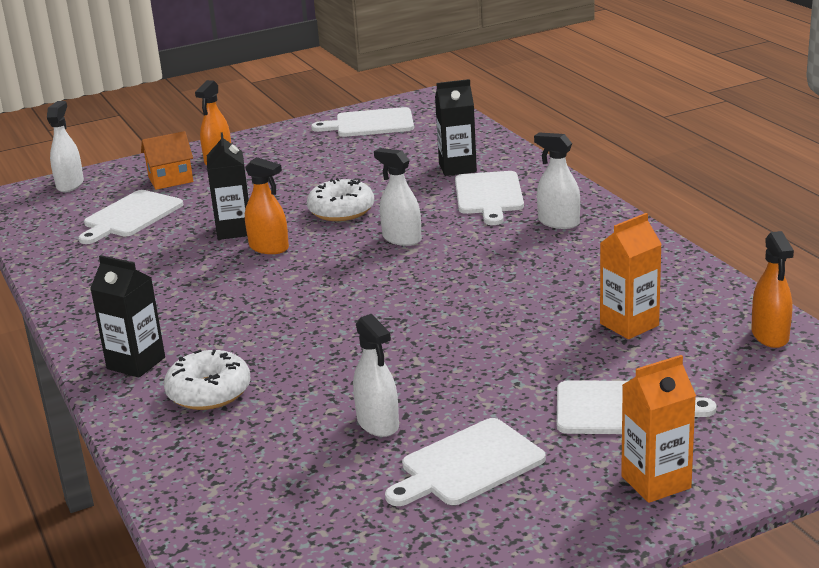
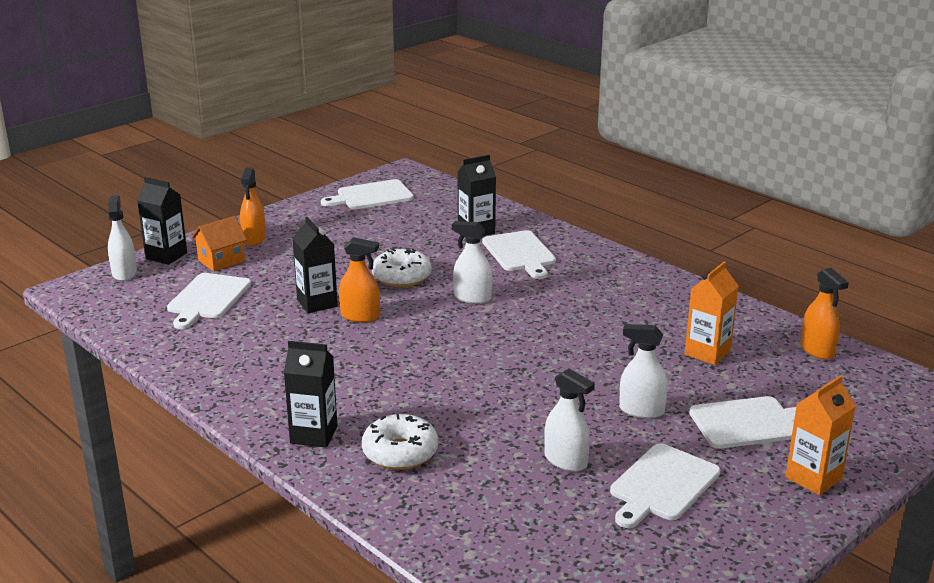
camera: 20 degrees left, 0 degrees up
(121, 170) = (166, 256): none -> black carton
(558, 222) = (593, 272): white spray bottle -> white spray bottle (641, 410)

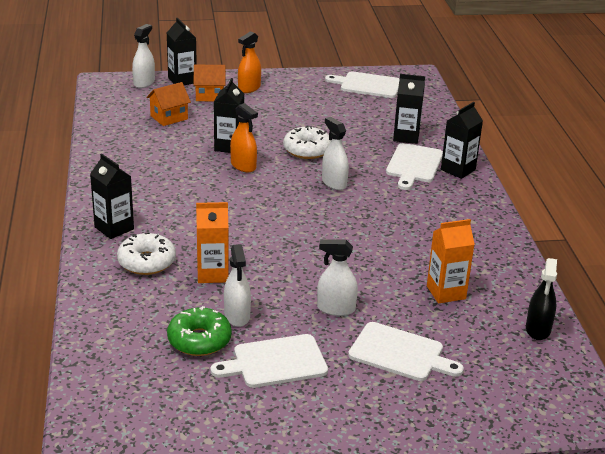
camera: 35 degrees right, 5 degrees up
(207, 298) = (169, 117): white cutting board -> orange house
(563, 243) = (458, 170): none -> black carton
(565, 501) = (199, 340): none -> green donut
(641, 410) = (336, 309): white spray bottle -> white spray bottle turned 45 degrees counterclockwise
(813, 478) = (388, 412): orange carton -> orange carton (212, 274)
(817, 350) = (538, 329): orange spray bottle -> black spray bottle

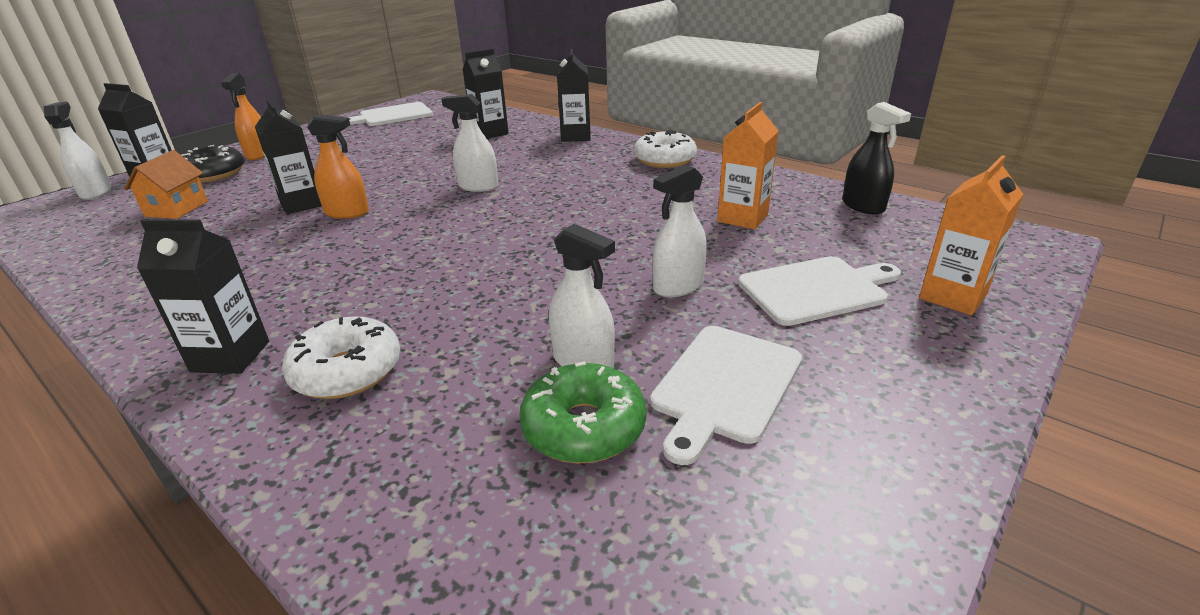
camera: 40 degrees left, 0 degrees up
(209, 96) = (213, 174): orange house -> black donut
(212, 274) = (471, 332): orange carton -> orange carton (952, 296)
(307, 150) = (405, 174): white donut -> white donut (664, 160)
(414, 165) = (532, 147): white cutting board -> none

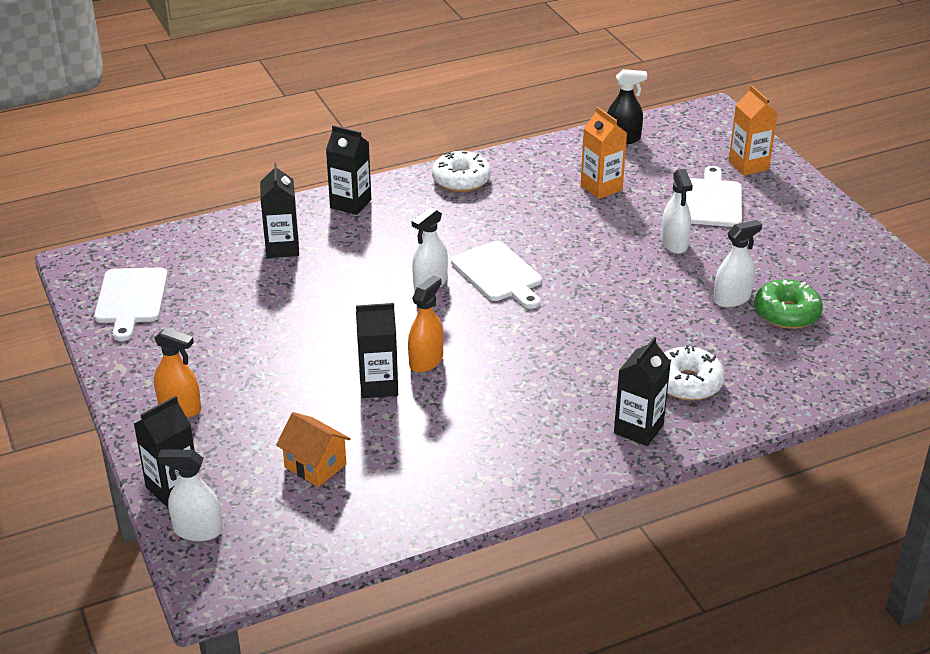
camera: 65 degrees left, 5 degrees up
(213, 174) = (222, 443): black donut -> none
(724, 386) = (779, 263): white cutting board -> white cutting board (498, 274)

